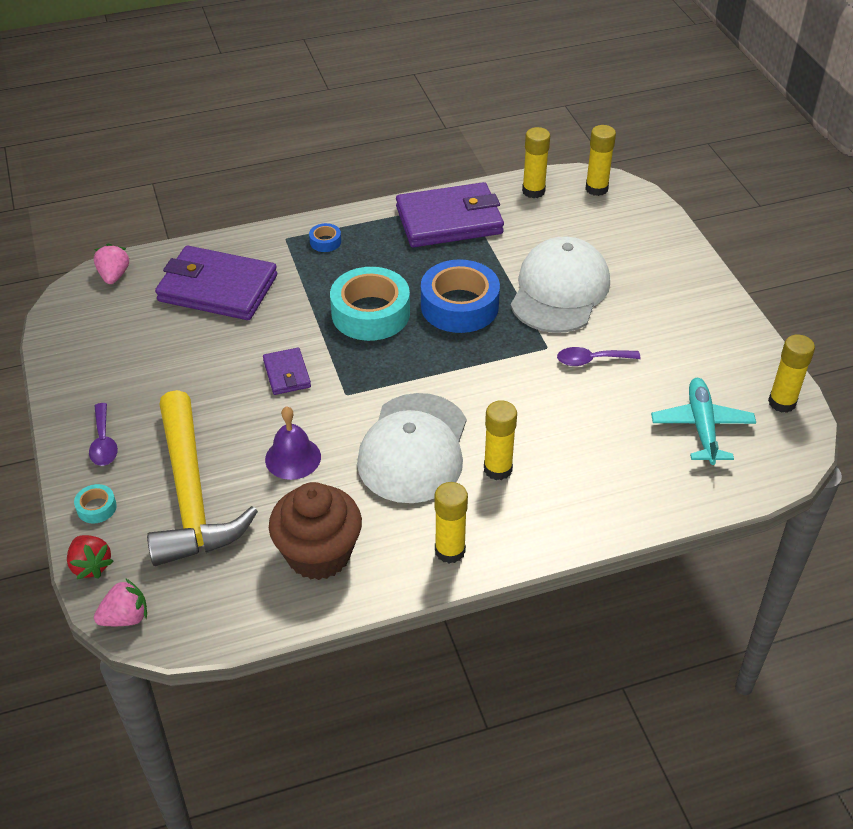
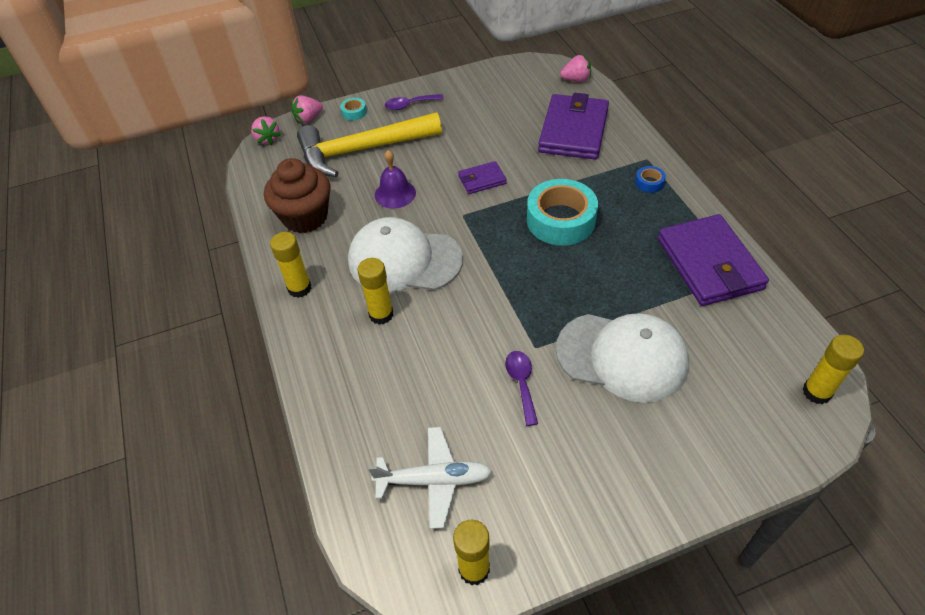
camera: 90 degrees right, 5 degrees up
(91, 566) = (308, 118): red strawberry -> pink strawberry
(459, 306) = (582, 279): blue tape -> none
(533, 191) = (786, 331): yellow glue stick -> none
(702, 427) = (433, 480): turquoise plane -> white plane

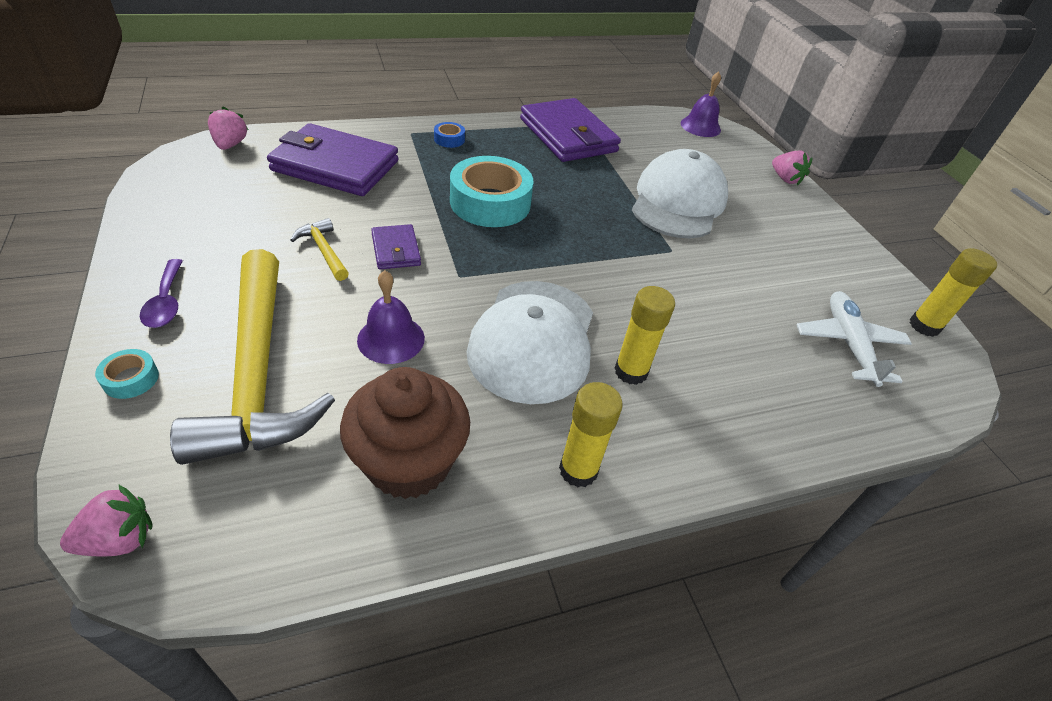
camera: 95 degrees left, 5 degrees down
(308, 118) = (96, 456): pink strawberry -> pink strawberry (785, 179)
(471, 148) = (323, 250): none -> yellow hammer
(521, 383) = (719, 267): purple spoon -> none
(709, 263) = (568, 135): purple wallet -> purple wallet turned 75 degrees clockwise
(816, 392) = (700, 126): yellow glue stick -> purple bell

